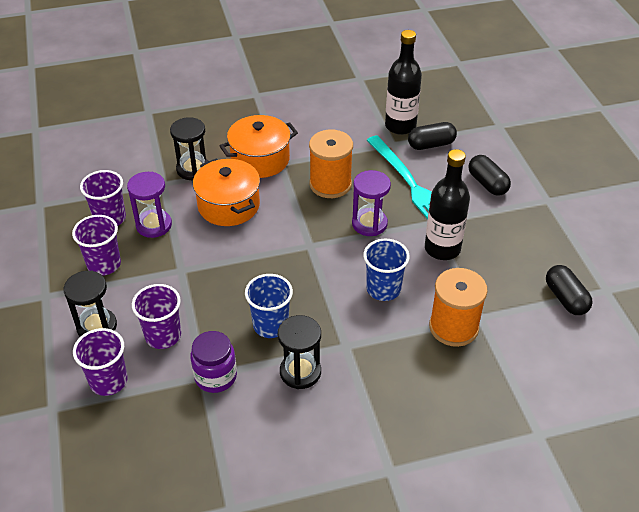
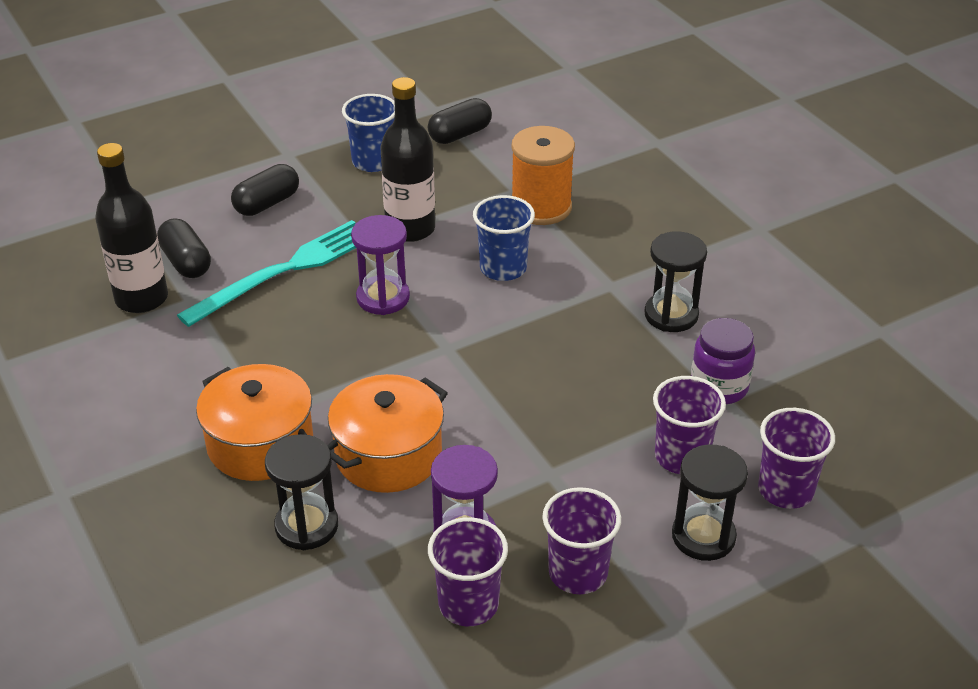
camera: 105 degrees left, 5 degrees down
(271, 325) = (611, 355): blue cup -> blue cup (373, 162)
(330, 184) = (305, 350): orange spool -> none

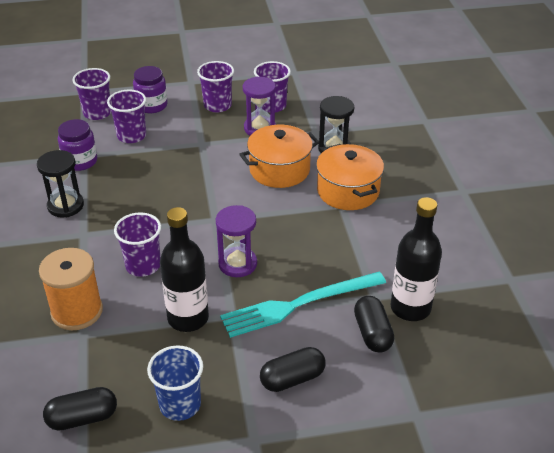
camera: 160 degrees left, 0 degrees up
(503, 268) = (143, 265): blue cup -> purple cup
(703, 536) = (152, 105): black hourglass -> purple jar

